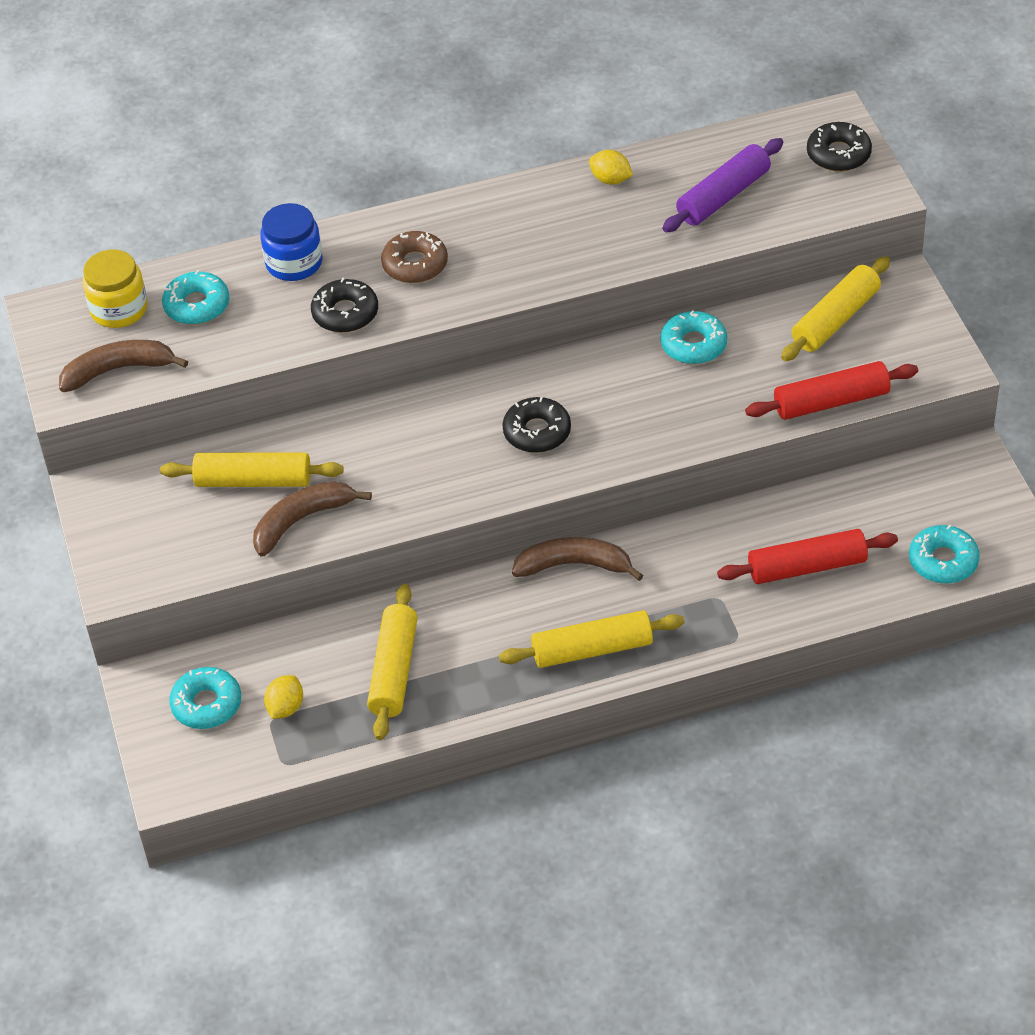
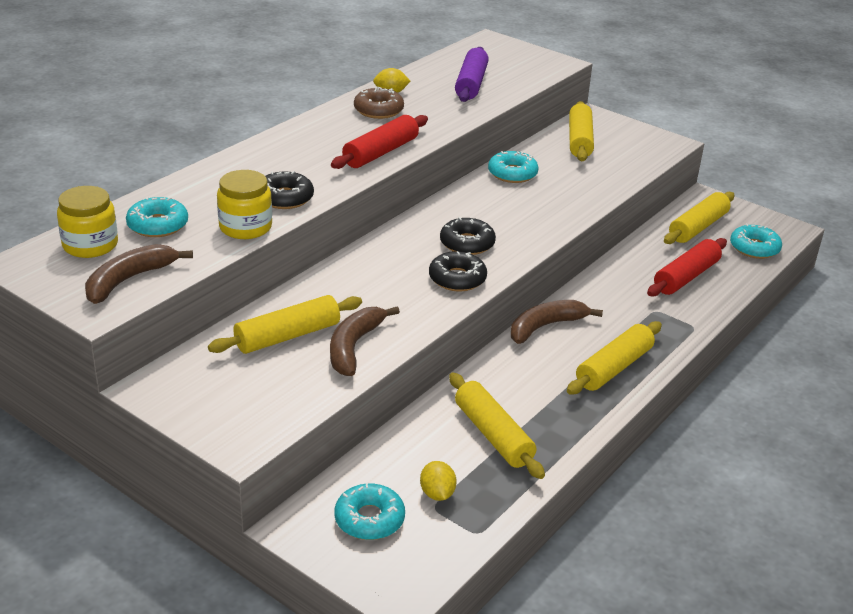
camera: 40 degrees left, 15 degrees down
(274, 341) = (245, 227): none -> yellow jar
(294, 263) = (212, 183): blue jar -> none
(415, 264) = (307, 161): brown donut -> brown donut (378, 110)
(831, 401) = (627, 176): red rolling pin -> red rolling pin (380, 152)
(838, 154) = (513, 53): black donut -> black donut (457, 279)
(908, 500) = (698, 227): none -> yellow rolling pin

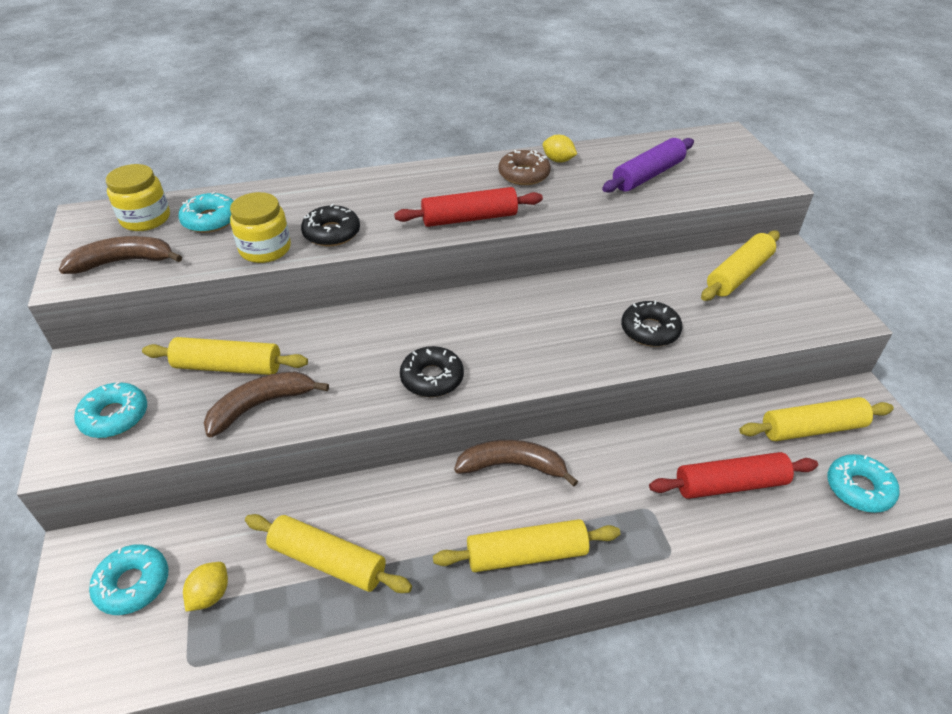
camera: 40 degrees right, 10 degrees up
(467, 243) = (487, 343): black donut -> black donut (650, 330)
(493, 435) = (328, 561): yellow rolling pin -> yellow rolling pin turned 75 degrees counterclockwise
(512, 173) = (622, 285): turquoise donut -> turquoise donut (115, 416)

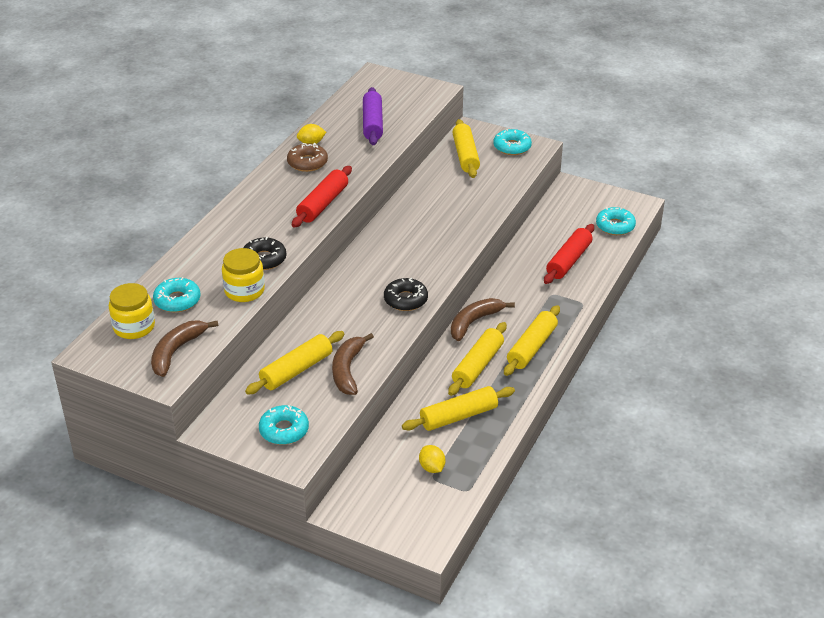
camera: 50 degrees left, 5 degrees down
(133, 584) = (391, 495): turquoise donut -> turquoise donut (512, 147)
(650, 330) = (466, 209): black donut -> none
(812, 428) = (569, 214): yellow rolling pin -> yellow rolling pin (478, 366)

